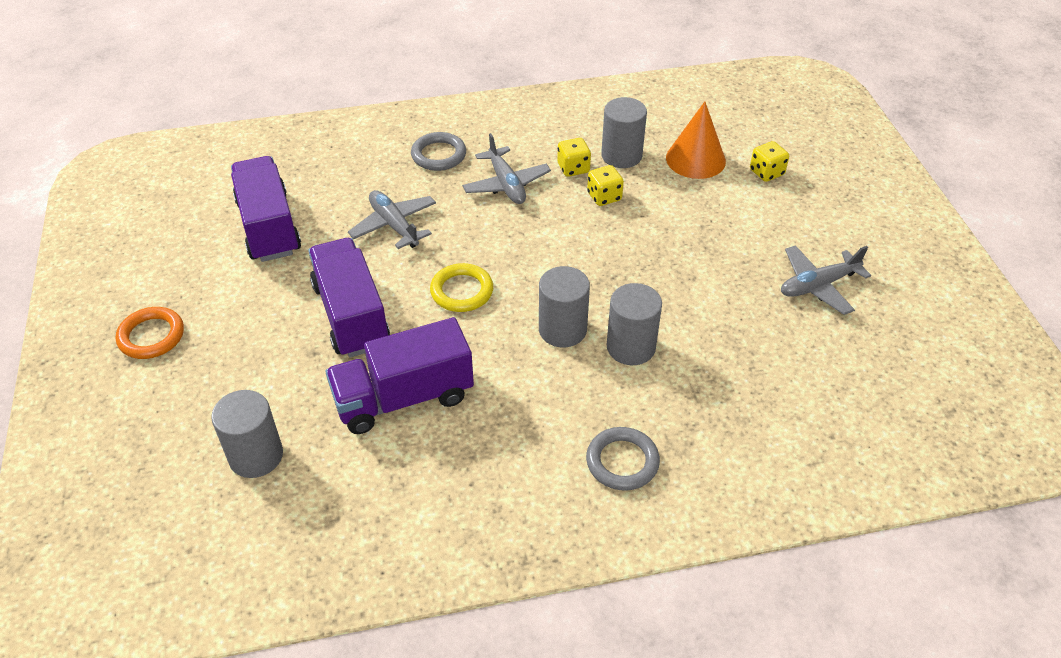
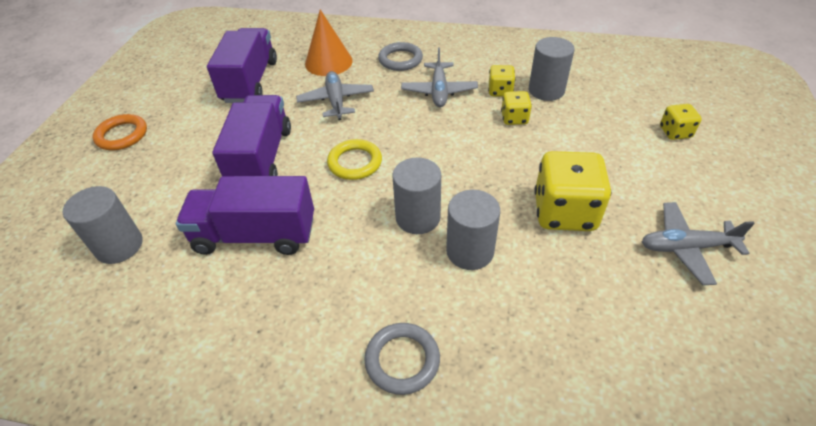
camera: 25 degrees right, 0 degrees up
(695, 159) = (611, 107): orange cone -> orange cone (328, 62)
(699, 283) = (564, 212): none -> yellow dice

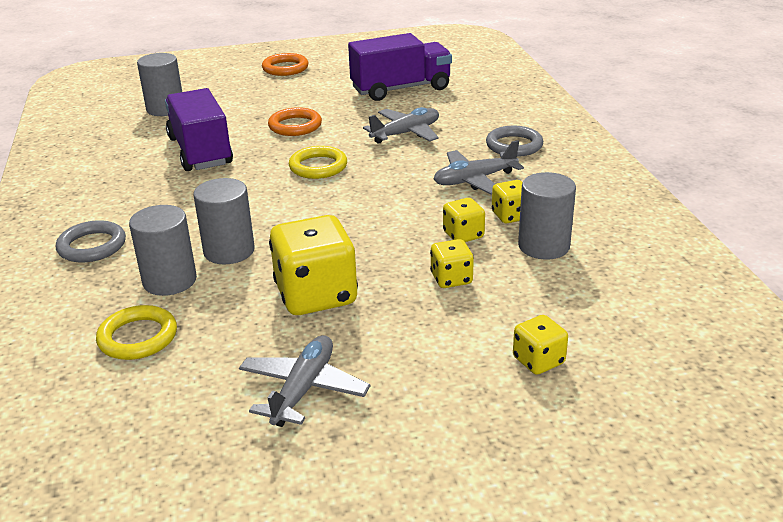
camera: 65 degrees right, 15 degrees down
(261, 158) = (295, 126): purple truck -> orange ring
(328, 62) = (469, 112): orange cone -> none
(418, 217) = (260, 215): grey cylinder -> grey cylinder (169, 281)
(569, 140) = (451, 279): none -> yellow dice
(589, 343) = (138, 337): none -> yellow ring
(686, 247) = (303, 389): grey plane -> grey plane turned 45 degrees clockwise

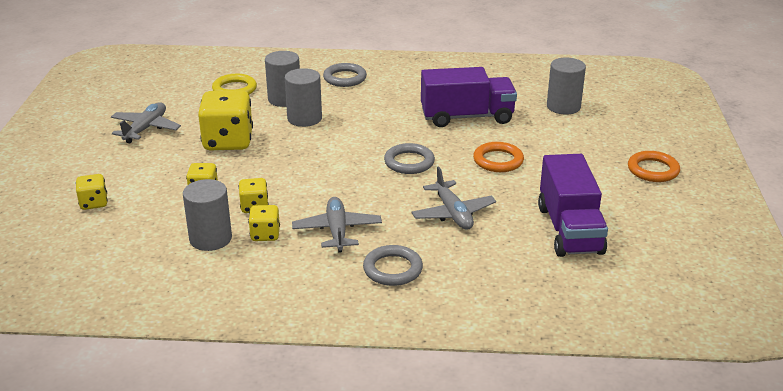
camera: 105 degrees right, 0 degrees up
(303, 389) = (145, 129): grey plane -> grey plane turned 105 degrees counterclockwise
(318, 166) = (409, 162): yellow ring -> grey ring

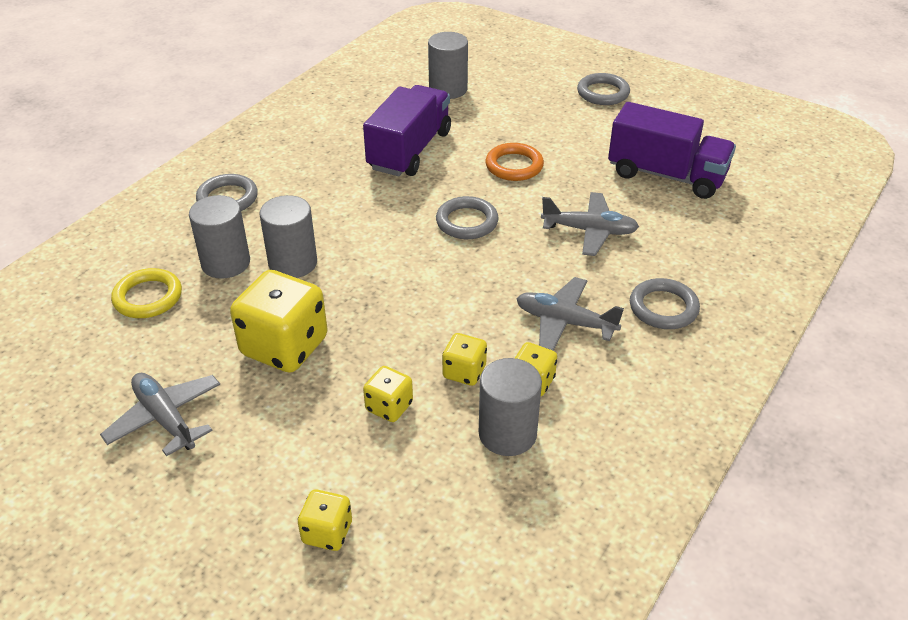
camera: 60 degrees left, 10 degrees up
(653, 170) = (603, 93): orange ring -> grey ring

